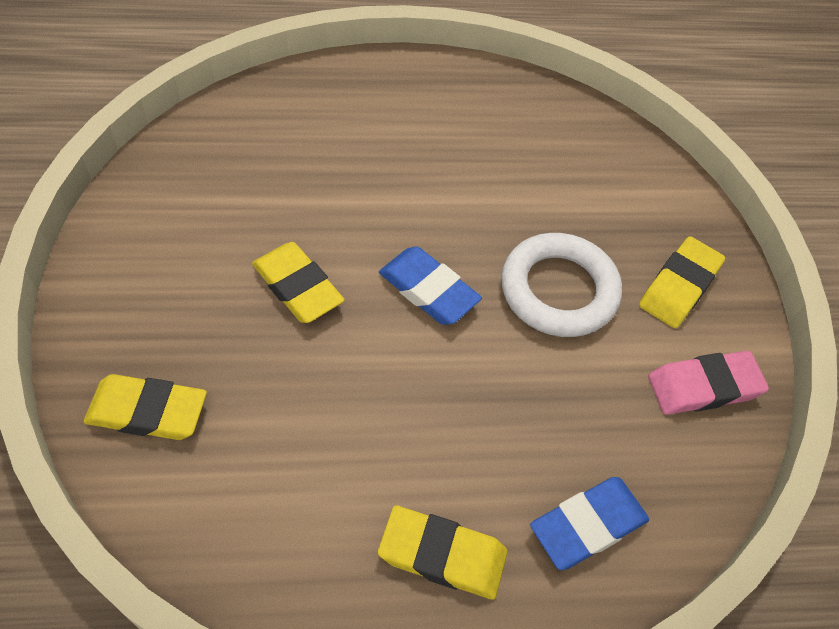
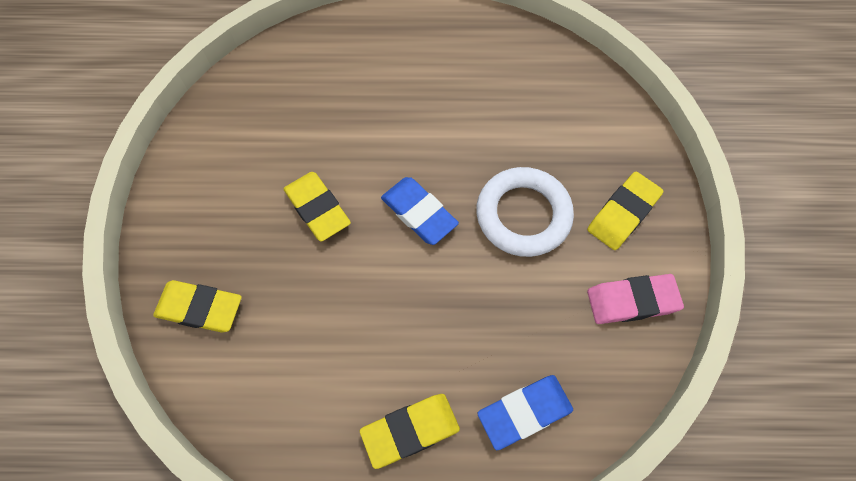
camera: 10 degrees right, 10 degrees up
(442, 555) = (410, 430): yellow eraser -> yellow eraser turned 45 degrees counterclockwise

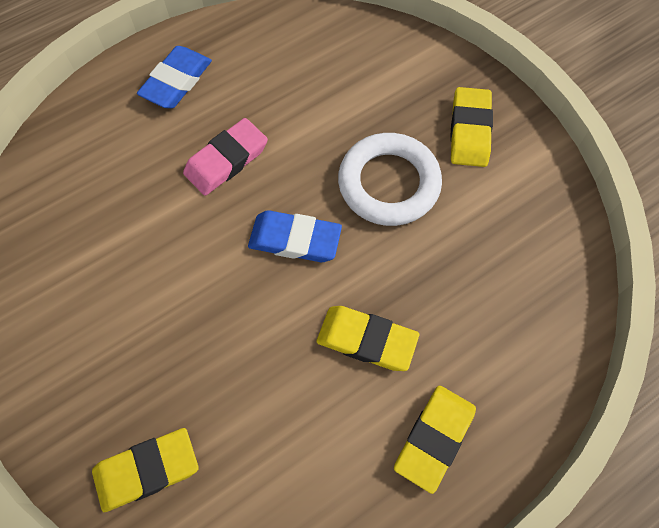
camera: 35 degrees left, 0 degrees up
(317, 208) = (194, 296): yellow eraser -> yellow eraser (366, 340)
(524, 412) = (516, 352): blue eraser -> blue eraser (176, 81)
(632, 301) = (530, 200): pink eraser -> pink eraser (226, 160)

